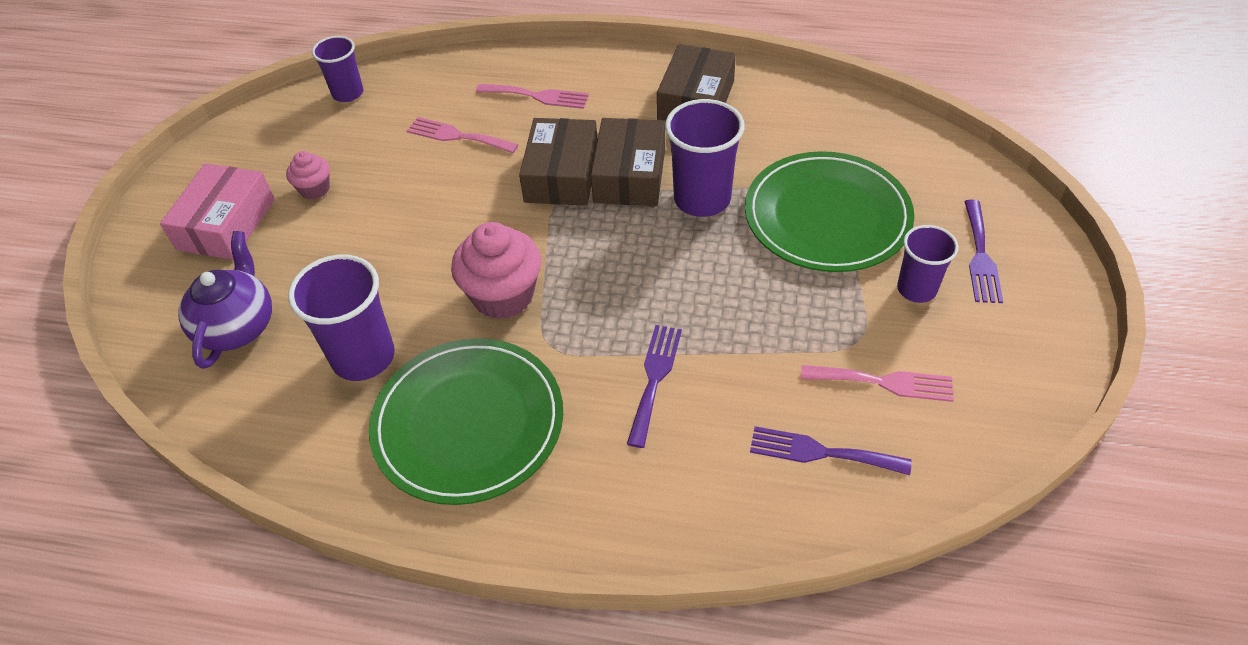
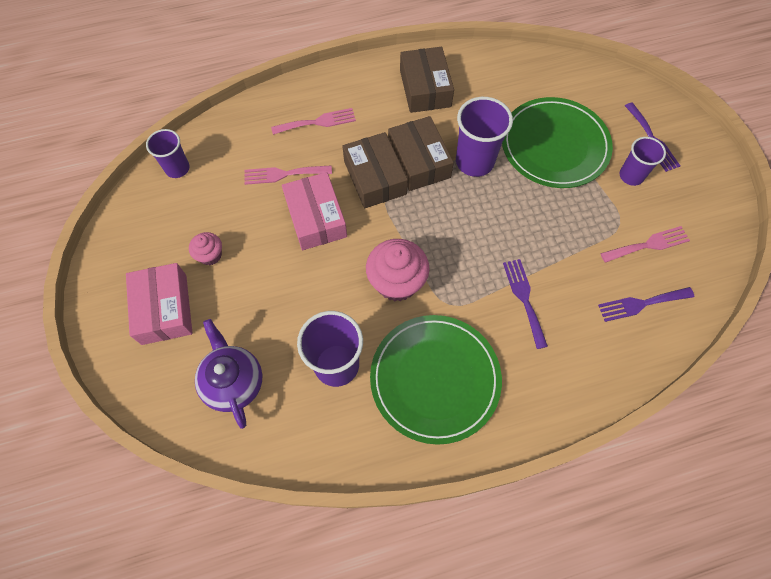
camera: 30 degrees left, 15 degrees up
(460, 193) = (316, 218): none -> pink box

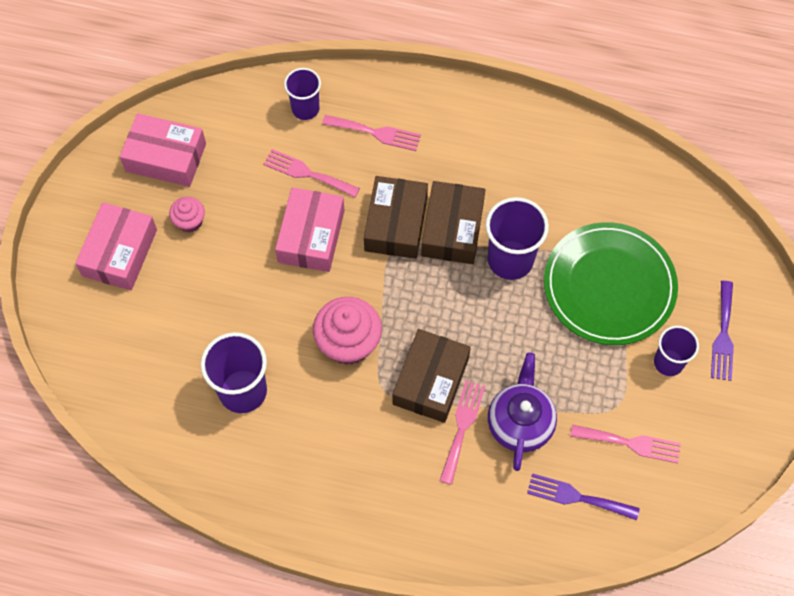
camera: 30 degrees right, 0 degrees up
(160, 216) = (166, 157): none -> pink box
(177, 168) = (208, 114): purple cup -> purple cup (305, 109)
(234, 382) = (143, 355): purple teapot -> purple teapot (520, 423)
(425, 88) = (513, 150): brown box -> brown box (431, 381)
(435, 379) = (324, 454): green plate -> none
(524, 298) = (462, 427): purple fork -> pink fork

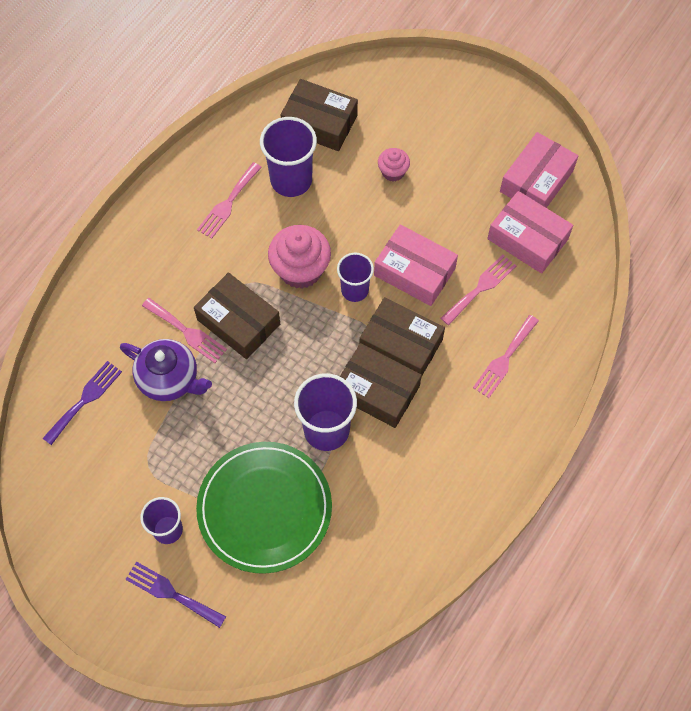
camera: 110 degrees right, 0 degrees up
(120, 253) = (453, 125): pink box -> pink box (527, 239)
(158, 388) = (319, 123): none -> brown box
(189, 222) = (464, 183): pink cupcake -> pink cupcake (393, 172)
(305, 109) = (552, 307): purple cup -> purple cup (354, 290)
(630, 443) = (109, 463): pink fork -> pink fork (228, 203)

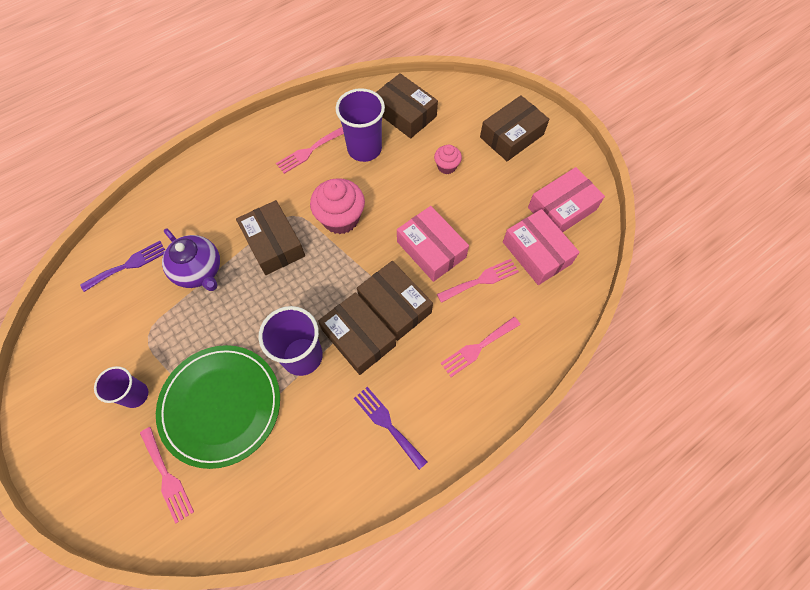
camera: 20 degrees right, 0 degrees up
(171, 593) = (110, 452): purple fork -> purple fork (387, 424)
(187, 332) = (230, 238): pink fork -> pink fork (167, 477)
(354, 290) = (376, 248): purple cup -> none
(451, 113) = (511, 136): none -> brown box

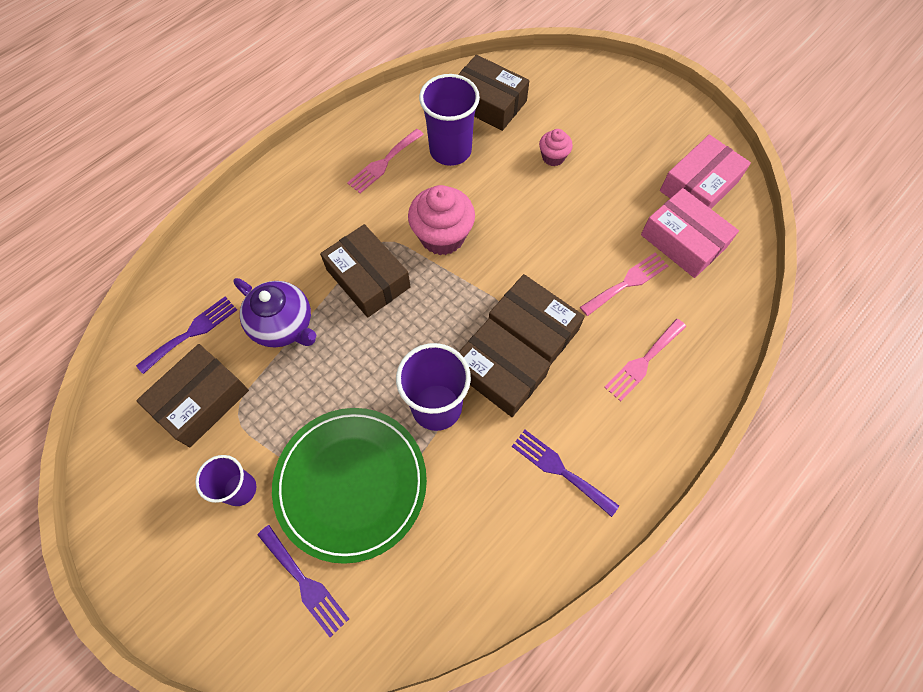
camera: 10 degrees left, 0 degrees up
(167, 477) = (305, 583): pink fork -> purple fork
(431, 249) = (559, 256): pink box -> none
(511, 136) = (620, 111): brown box -> brown box (201, 400)

